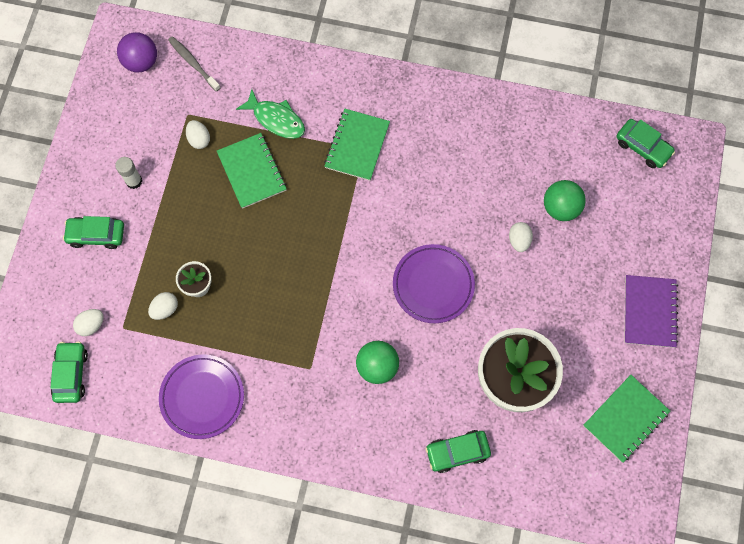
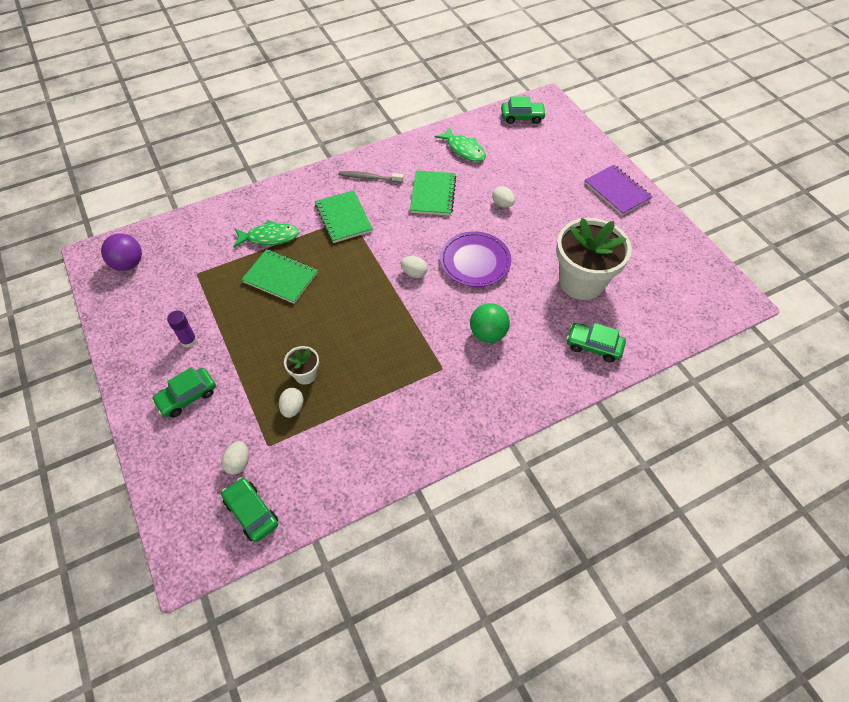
camera: 40 degrees left, 15 degrees down
(134, 181) = (189, 341): white glue stick -> purple glue stick
(193, 63) = (173, 241): grey toothbrush -> grey toothbrush (369, 178)
(199, 139) = (220, 283): white egg -> white egg (414, 273)
(202, 397) = (379, 446): purple plate -> none
(457, 452) = (593, 346): green car -> green car turned 75 degrees clockwise
(542, 146) = (464, 149): none -> green fish
(560, 208) = (508, 173): green ball -> none
(625, 419) = (668, 254): green notebook -> green notebook (433, 194)

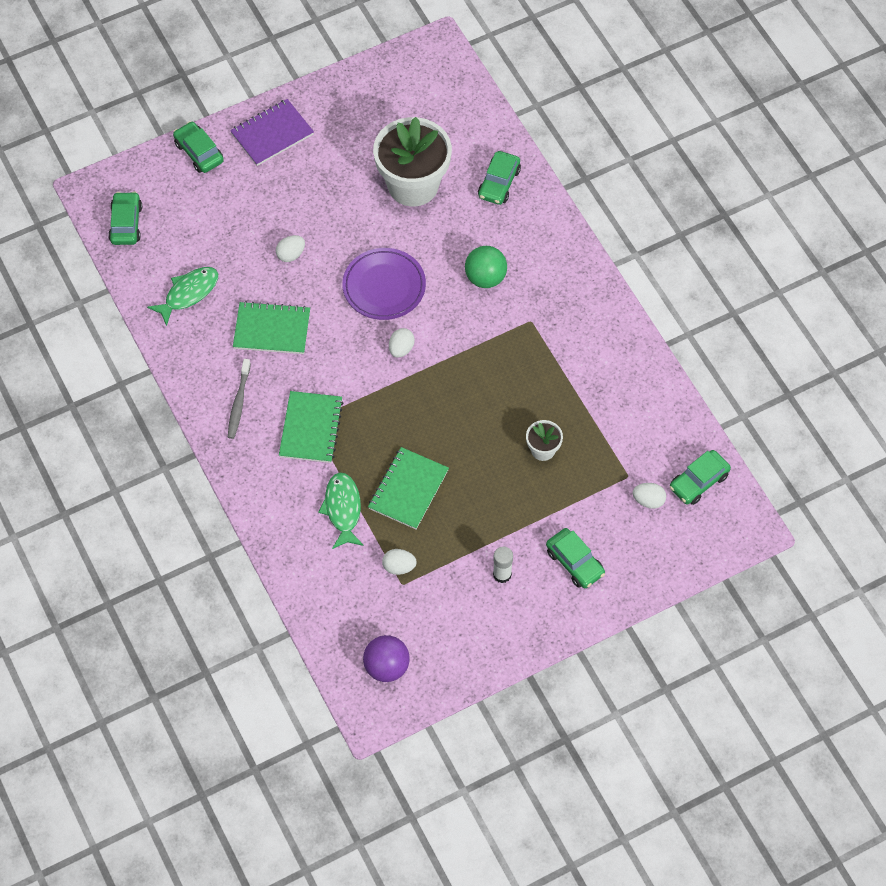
camera: 90 degrees left, 5 degrees up
(189, 341) = (502, 574): purple glue stick -> white glue stick
(292, 408) = (584, 458): white egg -> white egg (399, 567)
(343, 218) = (311, 428): green notebook -> green notebook turned 60 degrees counterclockwise
(591, 151) = (199, 152): none -> green car

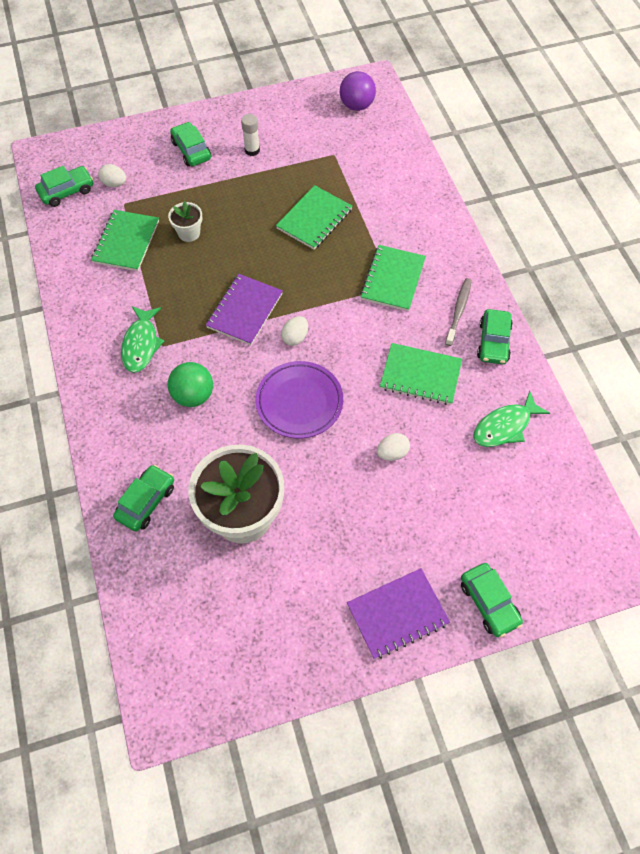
camera: 170 degrees left, 0 degrees up
(126, 223) = (575, 520): green car -> green car (493, 342)
(343, 509) = (373, 212): green fish -> green fish (141, 344)
(399, 567) = (334, 166): white egg -> none
(459, 369) = (244, 310): none -> purple notebook
(607, 428) = (126, 242): none -> green notebook

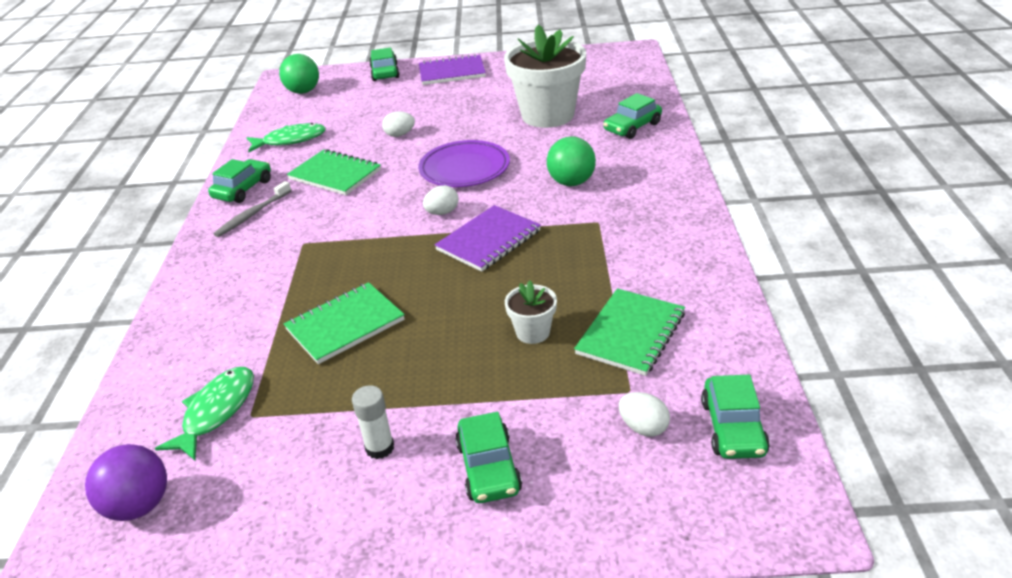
camera: 160 degrees left, 25 degrees down
(67, 191) = (733, 428): green car -> green car turned 75 degrees counterclockwise
(141, 344) = (623, 225): green fish -> green fish (216, 411)
(392, 279) = (297, 248): green notebook -> none
(566, 535) = (303, 91): none -> green ball

